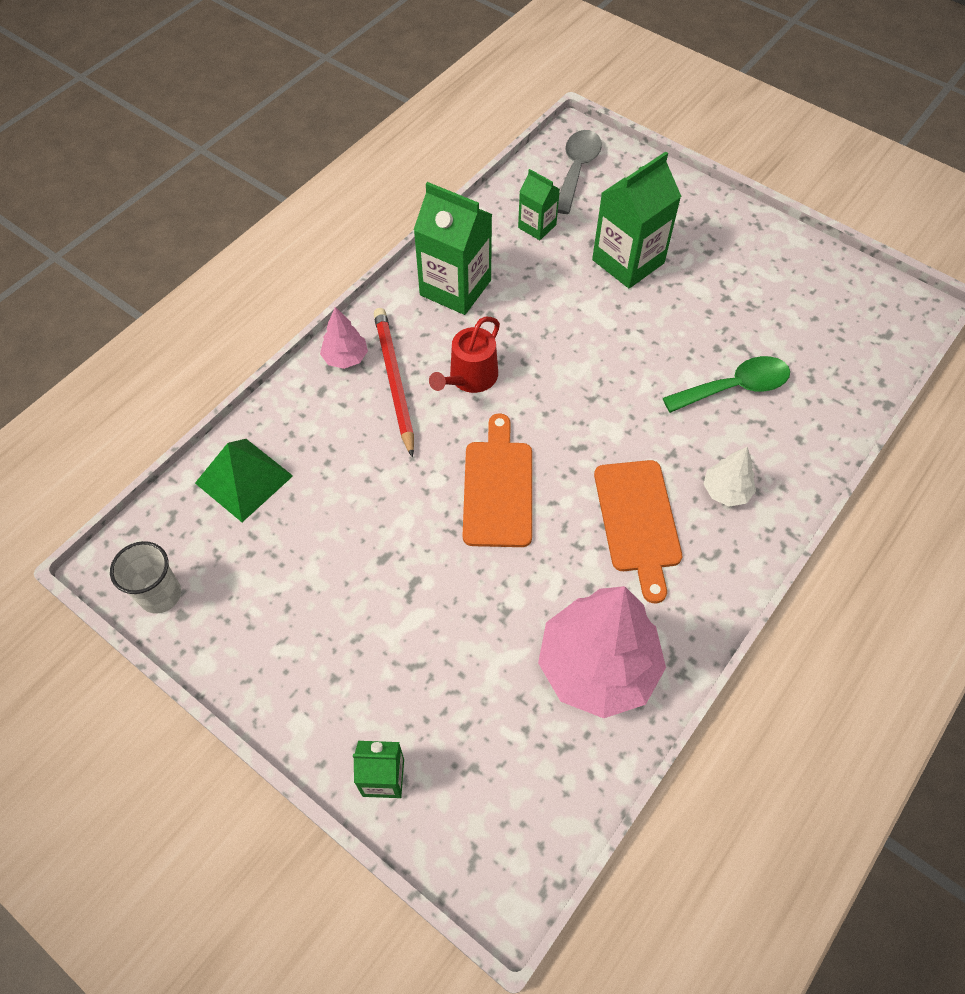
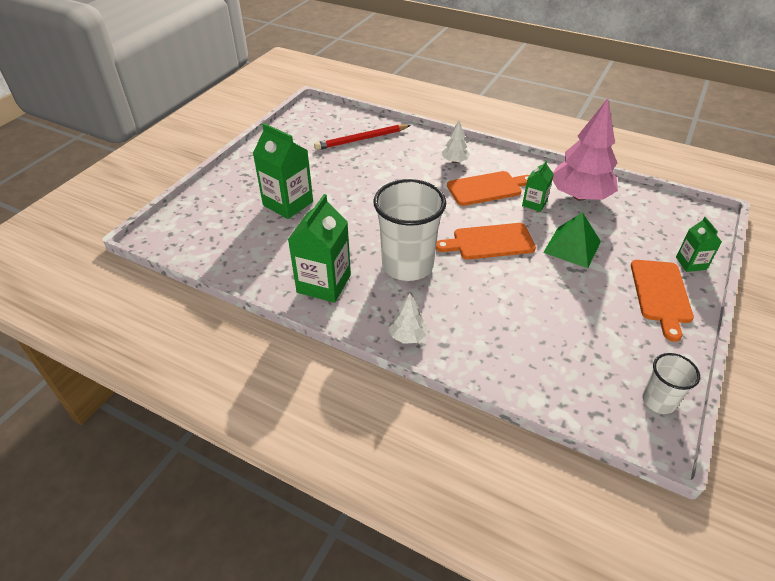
camera: 100 degrees left, 15 degrees down
(244, 479) = (541, 374): green pyramid -> green pyramid (572, 247)
(329, 689) = (661, 294): none -> orange cutting board
(345, 358) = (408, 336): pink tree -> white tree
(394, 381) = (422, 303): red pencil -> red pencil (361, 139)
(470, 378) = (407, 265): red watering can -> white cup
(537, 226) = (255, 248): green carton -> green carton (534, 203)
(577, 169) = (192, 233): grey spoon -> none
(735, 387) = (384, 160): green spoon -> none

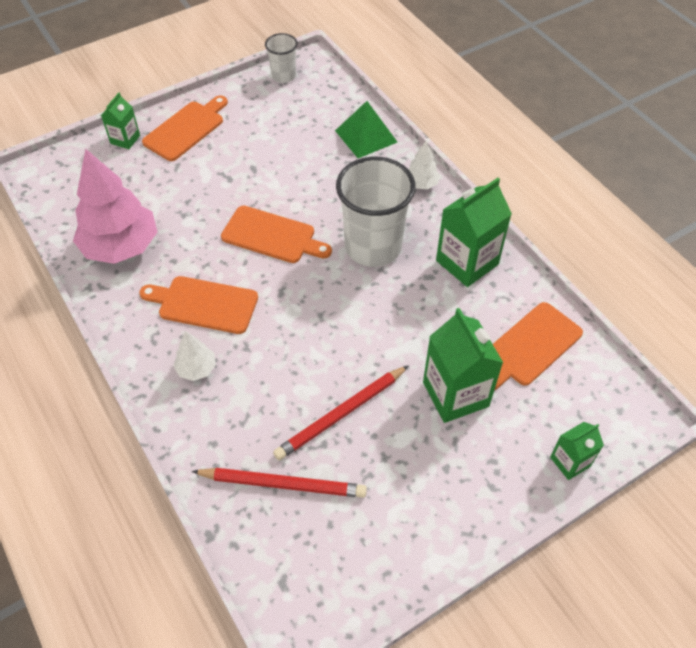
camera: 150 degrees left, 10 degrees up
(246, 246) = (530, 346): none -> orange cutting board
(353, 172) = (341, 414): none -> red pencil
(534, 203) = (178, 259): green carton -> green carton (570, 462)
(572, 247) = (202, 197): green pyramid -> green pyramid (366, 136)

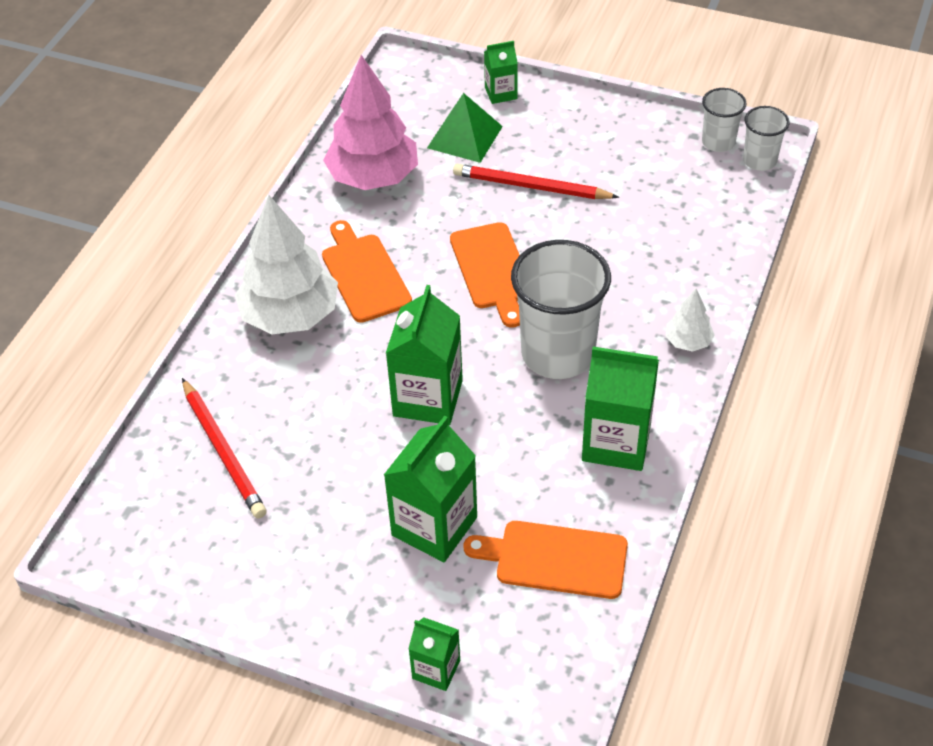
camera: 55 degrees right, 5 degrees down
(186, 129) = (561, 123): orange cutting board -> none
(196, 368) = (290, 315): white tree -> white tree, size x2.15
(317, 69) = (759, 160): none -> white cup
(341, 414) = (332, 449): red pencil -> red pencil (531, 186)
(346, 334) = (428, 398): none -> green carton
(366, 136) = (707, 257): green pyramid -> green pyramid (465, 137)

